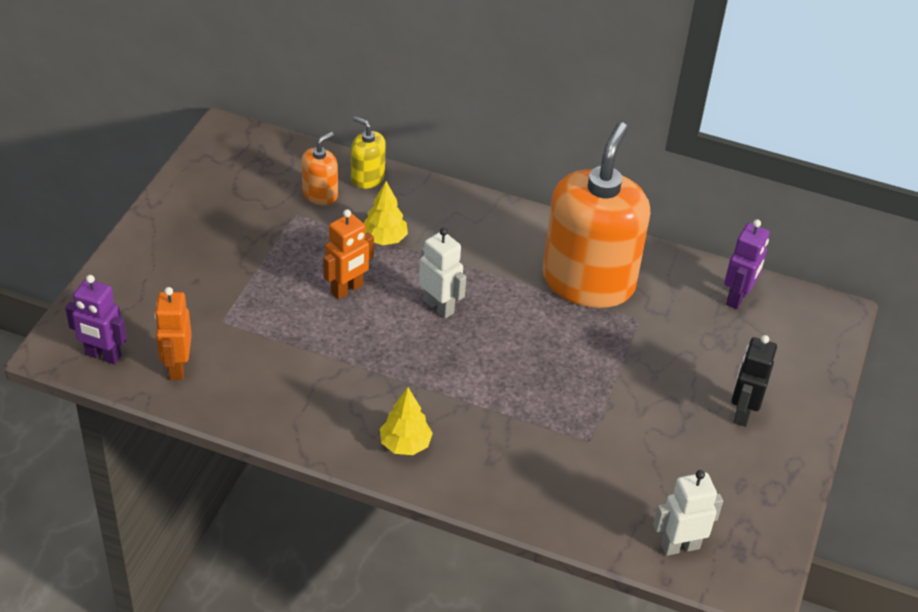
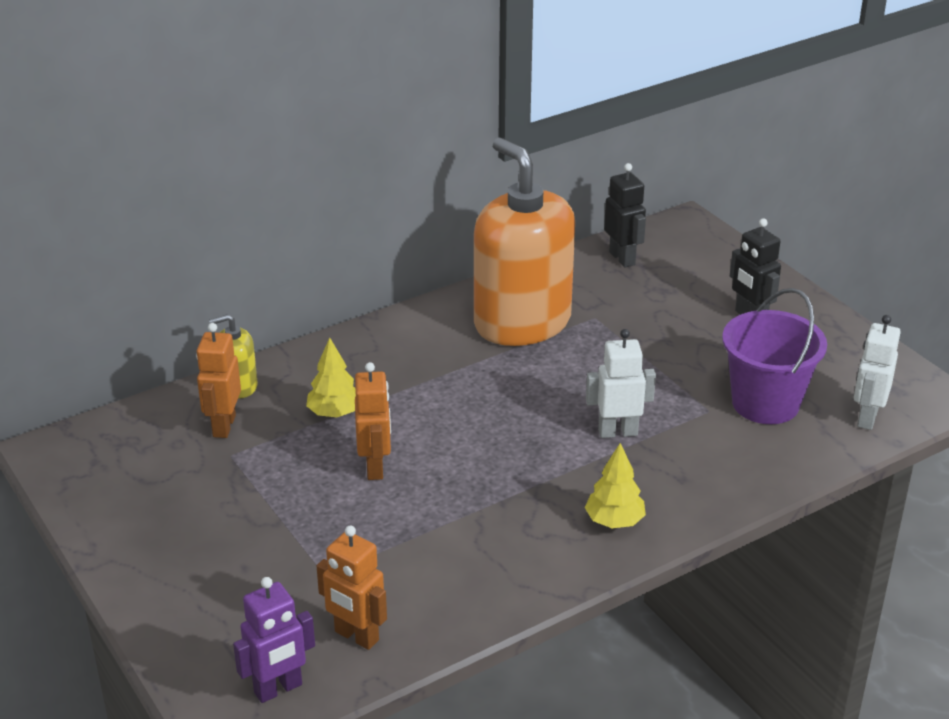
camera: 50 degrees left, 10 degrees down
(320, 194) = (223, 426): orange soap dispenser -> orange robot
(439, 307) = (461, 420): white robot -> white robot (617, 432)
(633, 472) = (765, 403): none -> purple bucket
(737, 298) = (622, 258): purple robot -> black robot

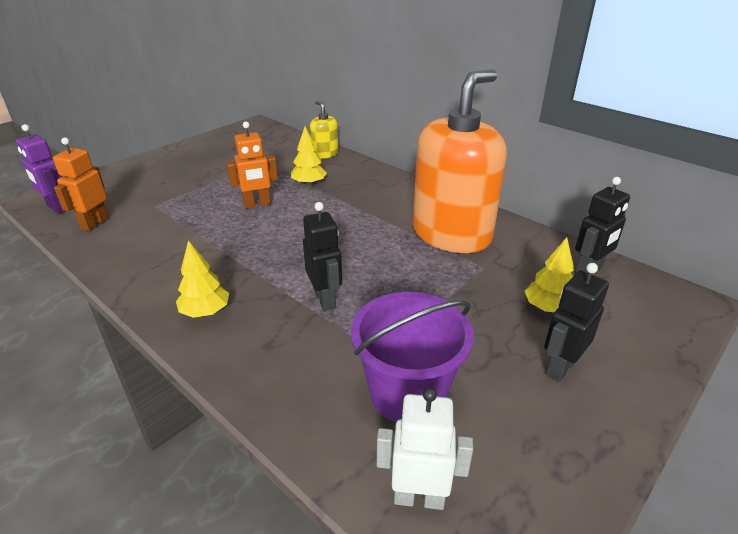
camera: 75 degrees right, 0 degrees up
(223, 426) = (286, 156): orange robot -> none
(617, 432) = (325, 299): white robot -> black robot
(672, 299) = (547, 308): none -> yellow tree

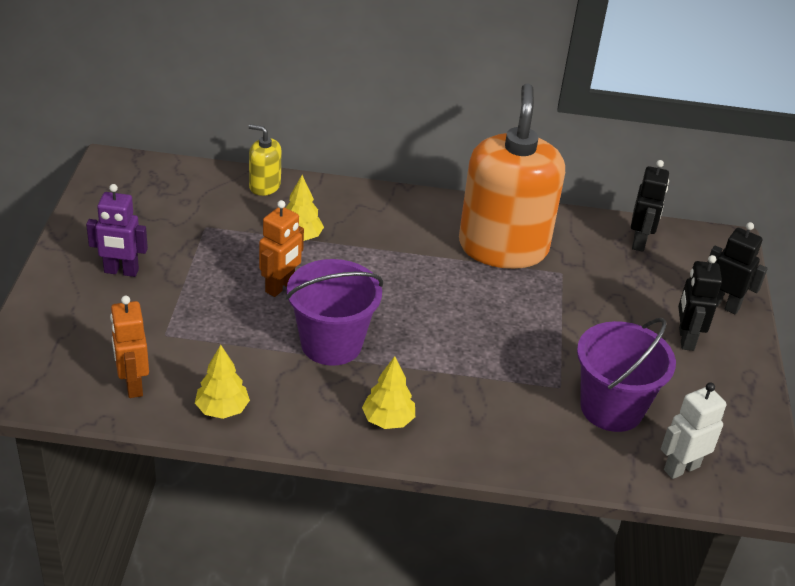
camera: 40 degrees left, 5 degrees up
(57, 208) = (51, 386): purple robot -> purple robot (121, 271)
(240, 247) = (331, 344): none -> purple bucket
(325, 299) = (471, 361): black robot -> black robot (723, 305)
(547, 308) = (639, 292): yellow tree -> yellow tree (222, 409)

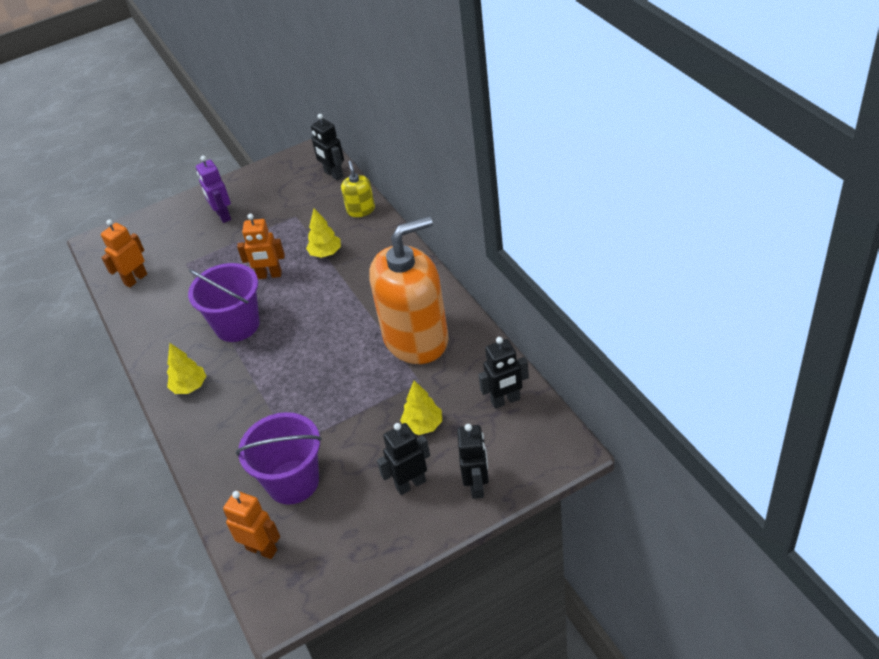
camera: 65 degrees right, 5 degrees up
(176, 173) = (333, 174): none -> black robot
(222, 409) = (143, 320): yellow tree -> yellow tree (423, 425)
(681, 468) = (262, 549): white robot -> orange robot

